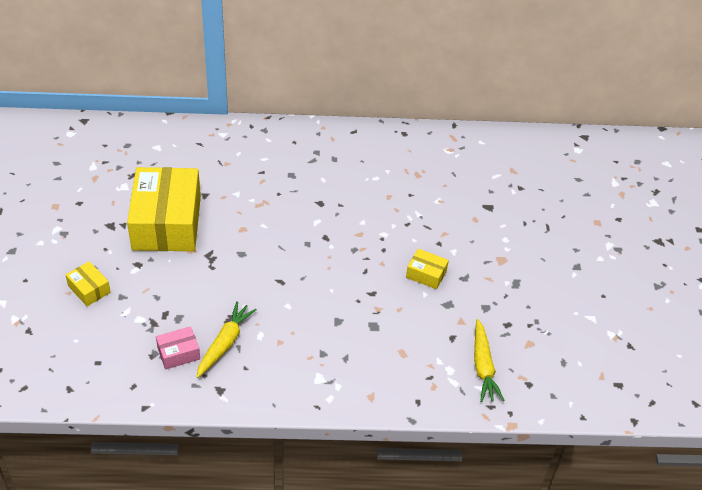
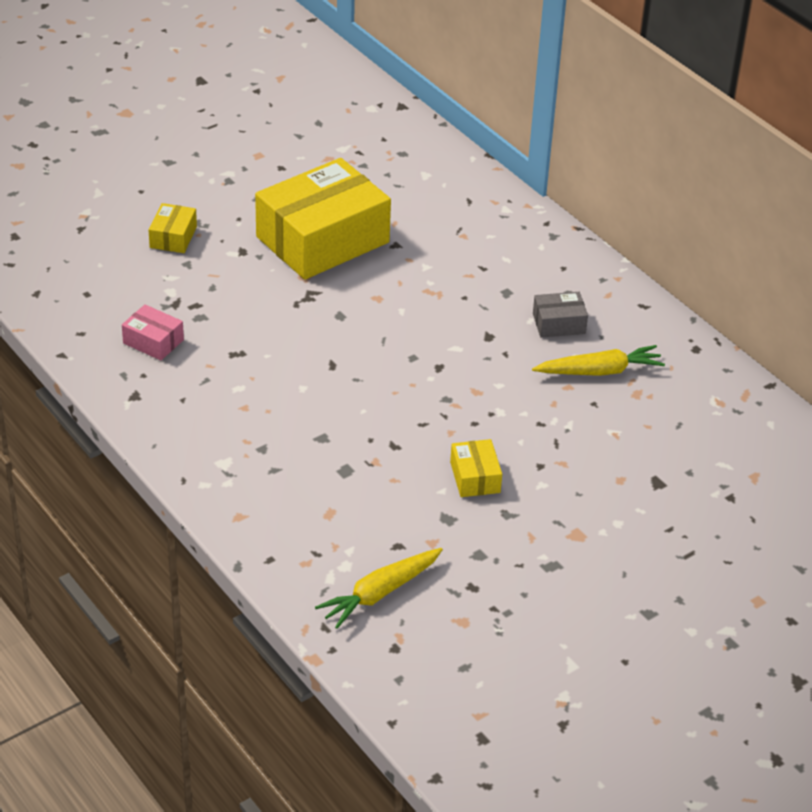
camera: 55 degrees right, 5 degrees down
(225, 343) = (200, 367): yellow carrot -> yellow carrot (600, 371)
(337, 170) = (559, 323): none -> grey box

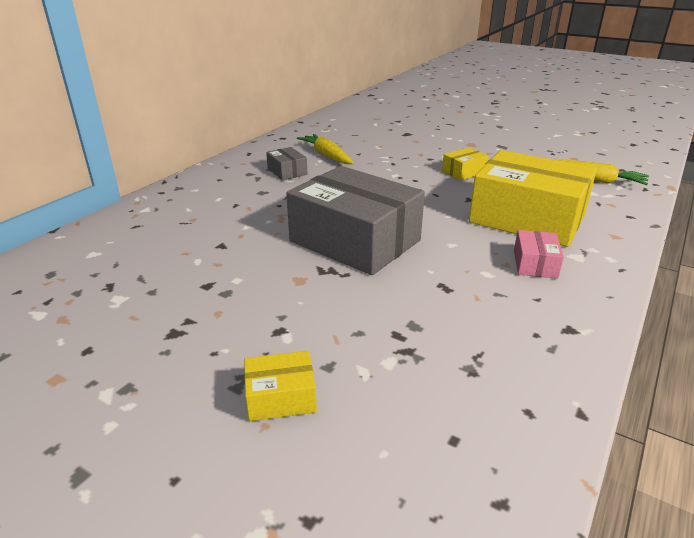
camera: 110 degrees left, 10 degrees down
(153, 341) = (482, 344): pink box -> pink box (535, 264)
(322, 239) = (232, 284): yellow box -> yellow box (527, 218)
(351, 326) = (355, 241): none -> grey box

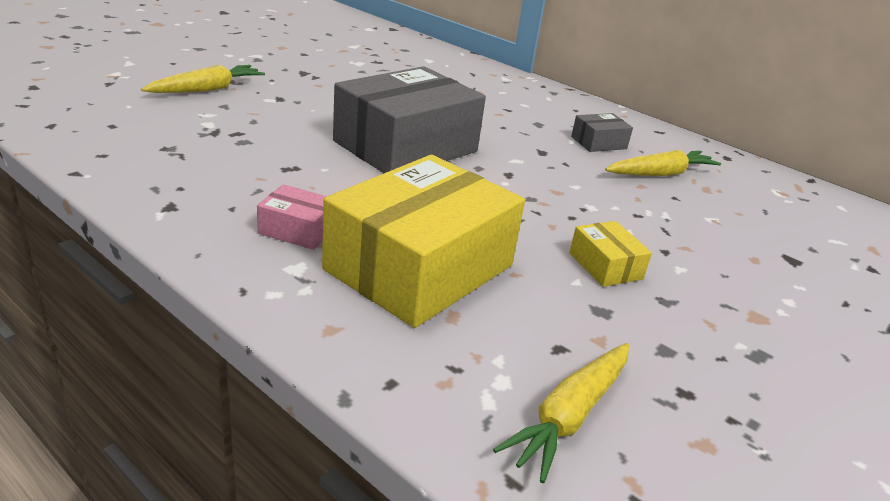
camera: 95 degrees right, 0 degrees up
(281, 397) = (207, 89): yellow box -> yellow carrot

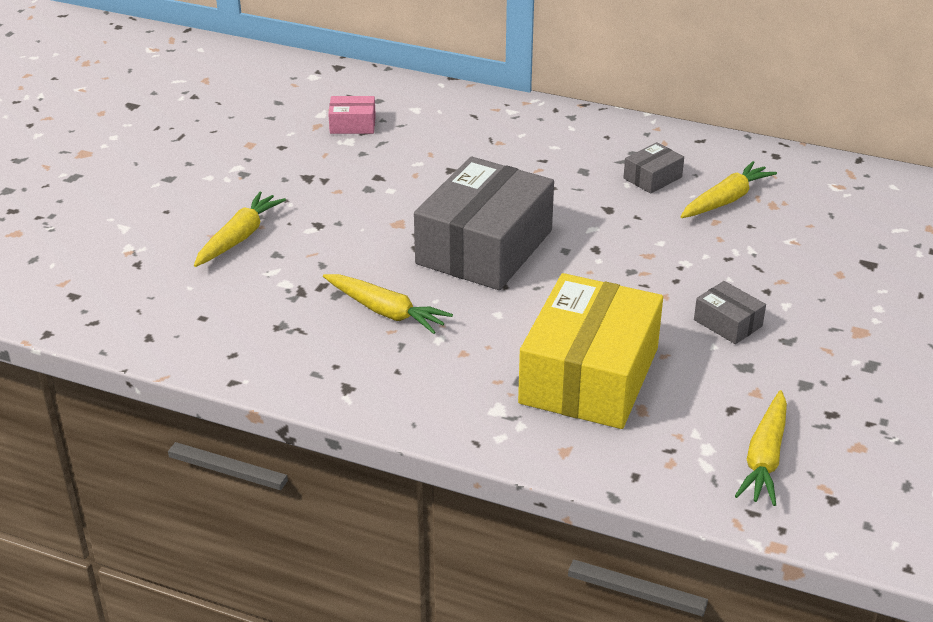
camera: 15 degrees left, 5 degrees up
(271, 164) = (386, 311): none -> yellow carrot
(298, 230) = (469, 374): pink box -> pink box (352, 125)
(605, 266) = (728, 323): yellow box -> grey box

